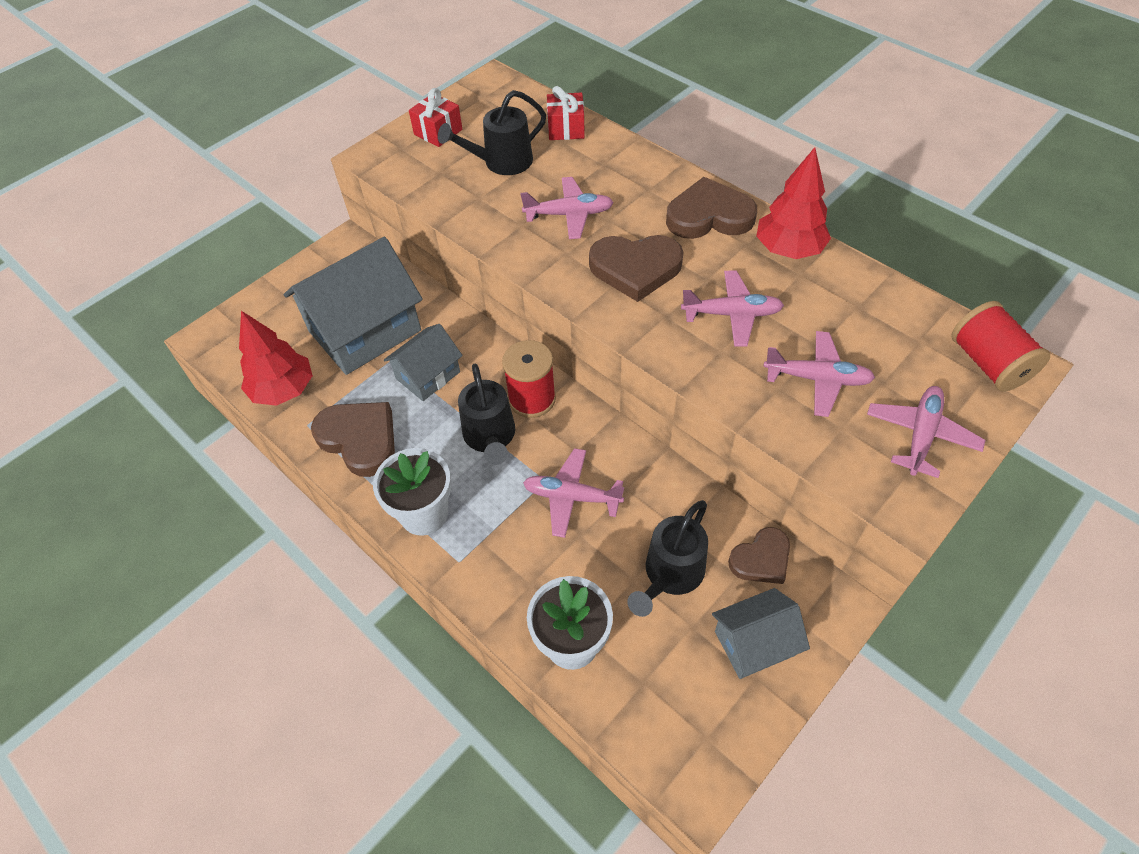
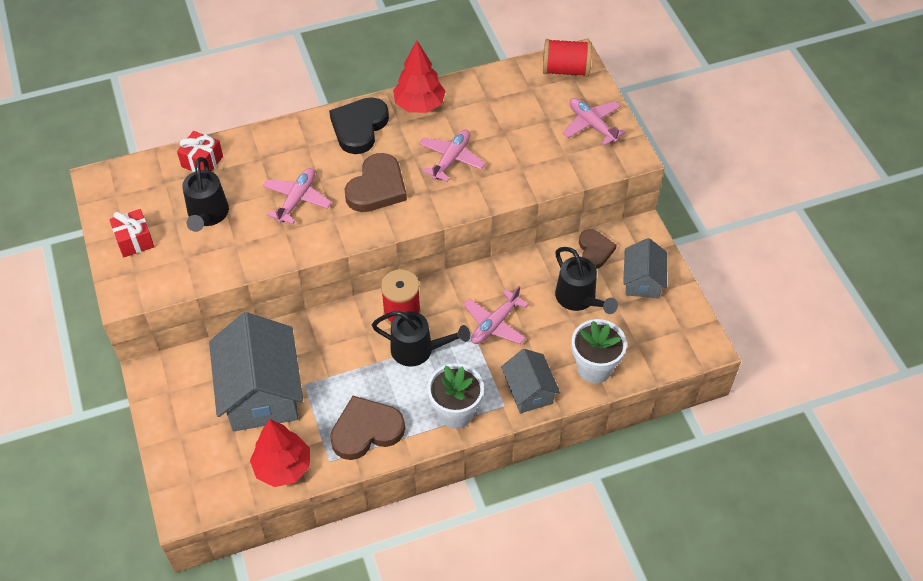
camera: 65 degrees left, 0 degrees up
(428, 375) = (336, 366): grey house -> grey house (529, 391)
(709, 216) = (359, 127): brown heart -> black heart
(817, 379) = (526, 146): pink plane -> none

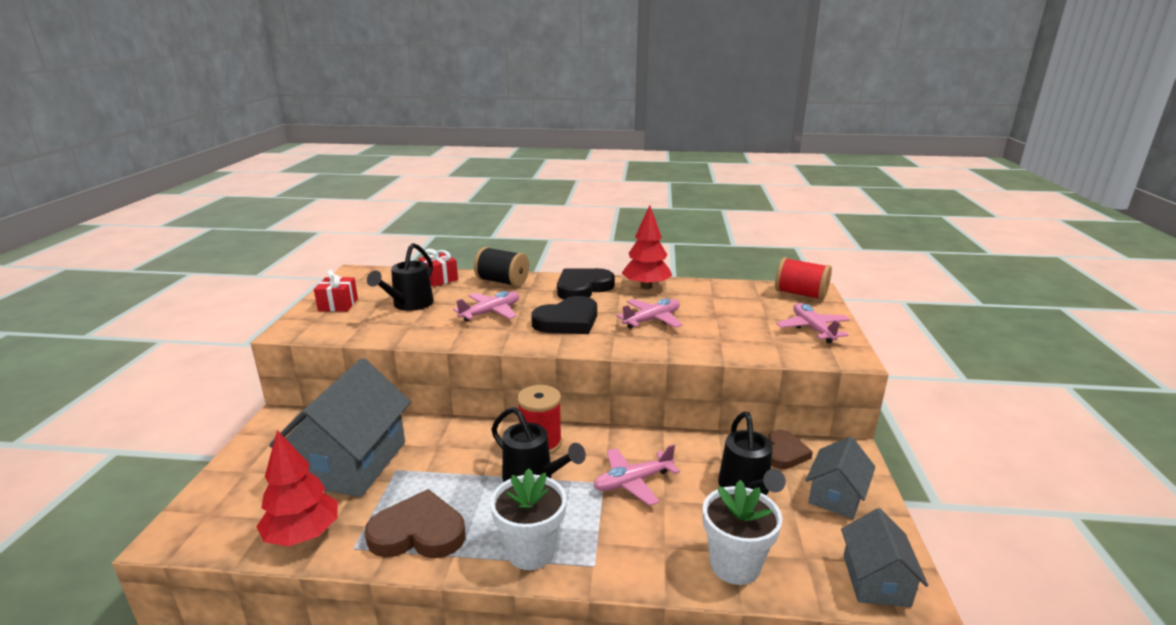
camera: 25 degrees right, 30 degrees down
(271, 144) = (502, 282): none -> black spool
(377, 187) = (567, 321): brown heart -> black heart
(529, 391) = (635, 561): grey house -> grey house (876, 580)

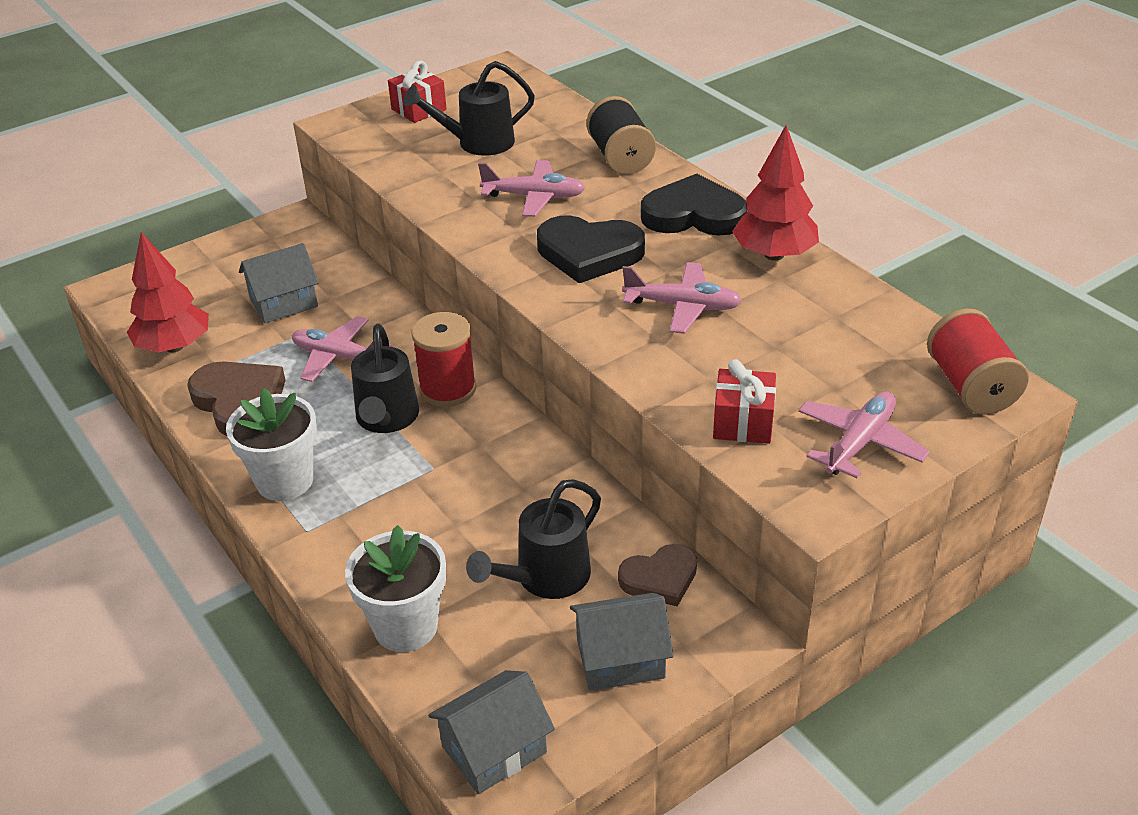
camera: 50 degrees right, 15 degrees up
(351, 463) = (283, 303): grey house -> grey house, size x0.55
(439, 279) = (562, 120): red gift -> red gift (743, 423)
(633, 482) = (458, 488): pink plane -> pink plane (338, 357)

